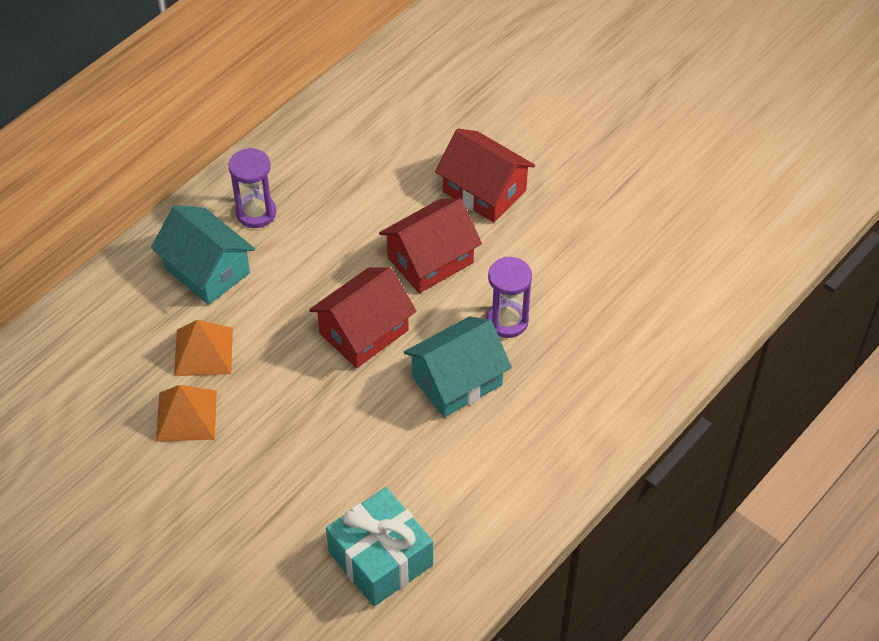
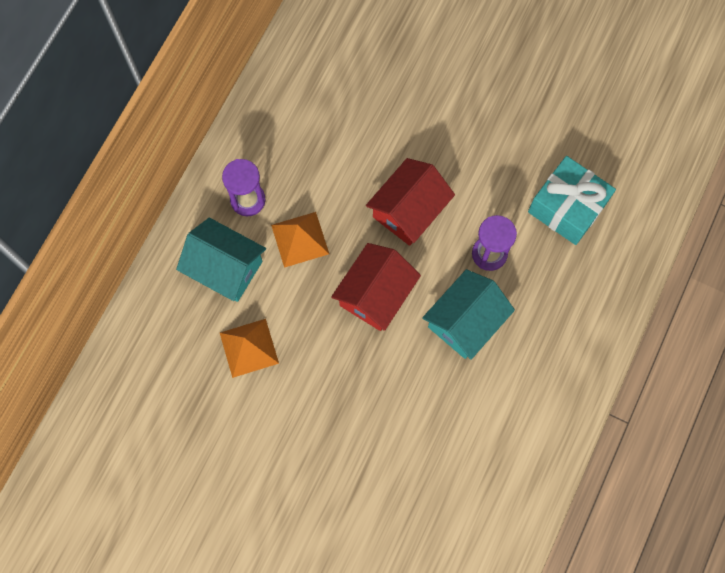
camera: 15 degrees left, 20 degrees up
(186, 416) = (255, 412): orange pyramid -> orange pyramid (300, 239)
(380, 558) = (454, 501): turquoise gift -> turquoise gift (567, 207)
(484, 191) = (433, 130): red house -> none

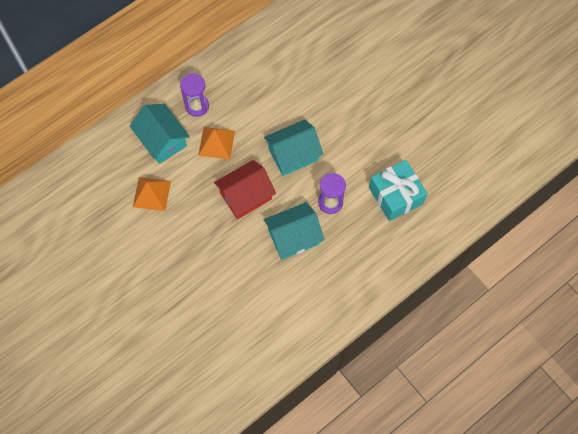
camera: 25 degrees right, 5 degrees down
(409, 210) = (293, 154): red house -> turquoise house

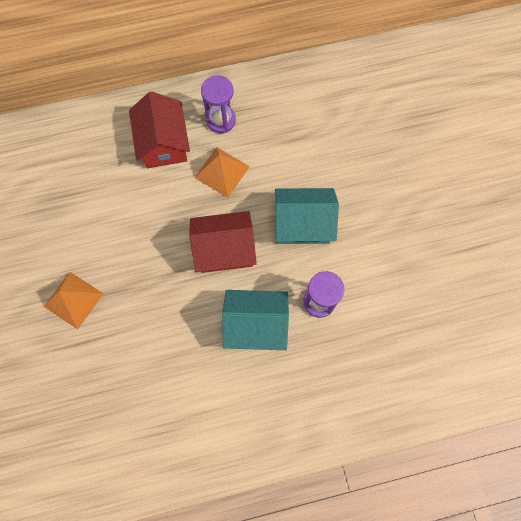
camera: 25 degrees right, 5 degrees up
(151, 194) = (121, 199): orange pyramid -> orange pyramid (73, 300)
(162, 140) = (163, 143): turquoise house -> red house
(395, 195) = (402, 329): turquoise gift -> none

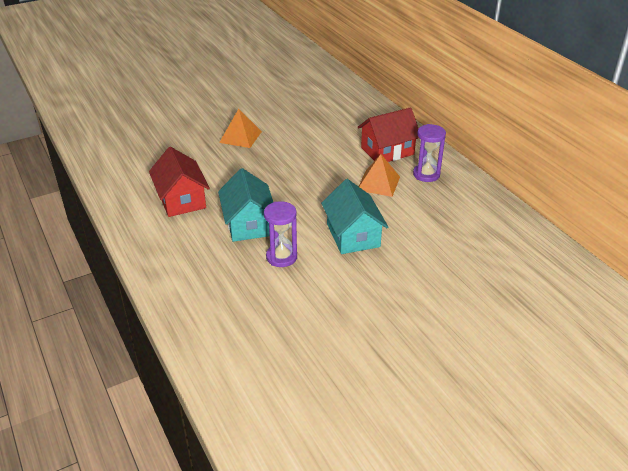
camera: 75 degrees right, 35 degrees down
(224, 249) = (309, 196): red house -> red house (181, 200)

